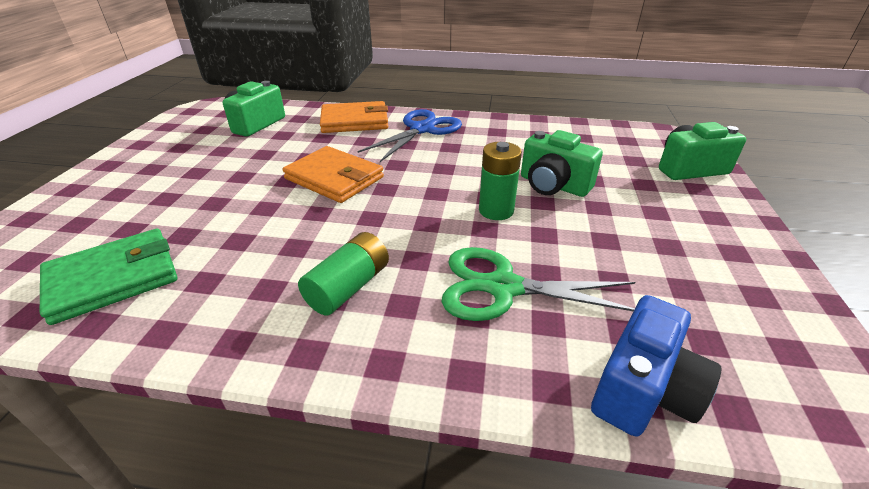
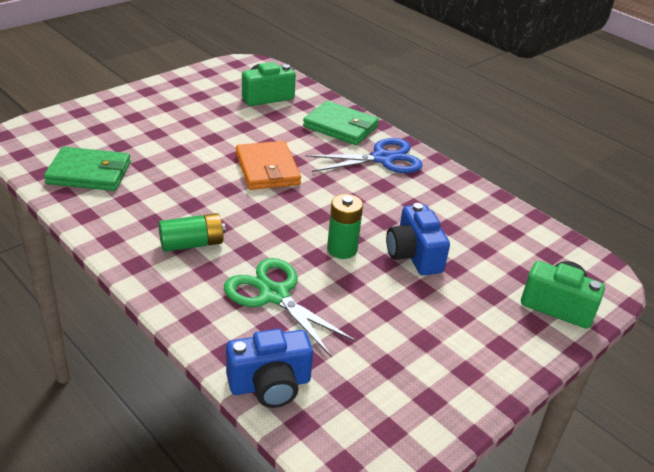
camera: 35 degrees right, 0 degrees up
(355, 121) = (340, 126): orange wallet -> green wallet
(553, 185) = (414, 255): green camera -> blue camera

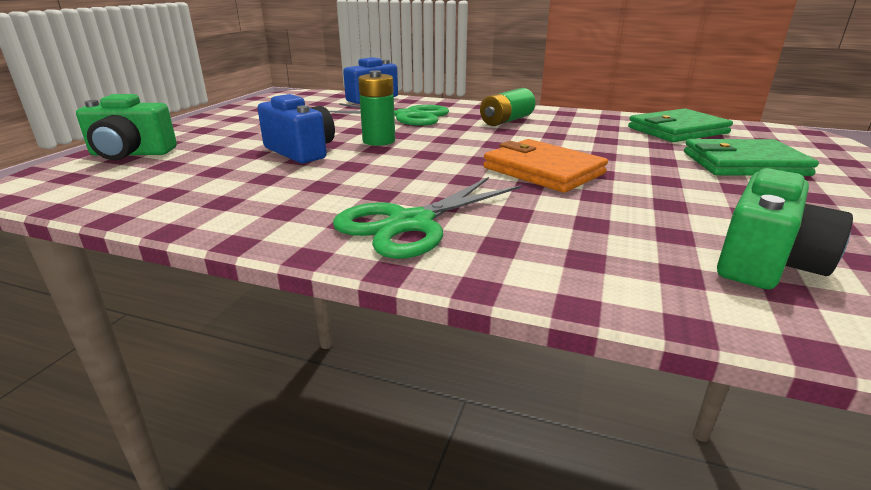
camera: 155 degrees right, 10 degrees down
(340, 126) = (544, 253): green wallet -> green wallet (743, 164)
(382, 159) = (411, 223): blue scissors -> green scissors

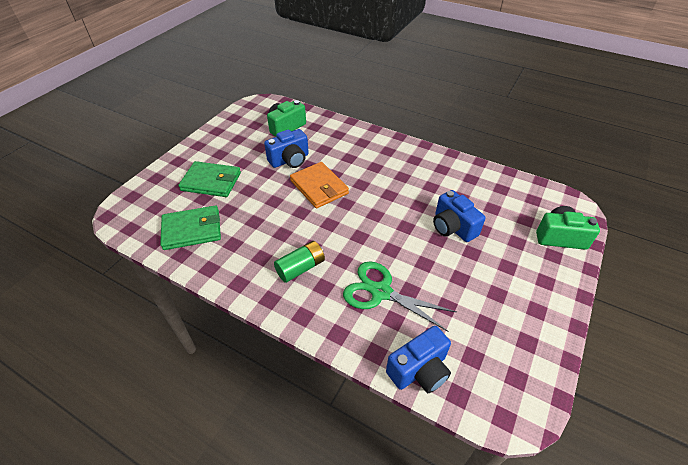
camera: 170 degrees left, 20 degrees up
(379, 141) = (404, 238): green battery -> none
(411, 223) = (390, 155): green scissors -> none
(646, 198) = (290, 160): none -> blue camera

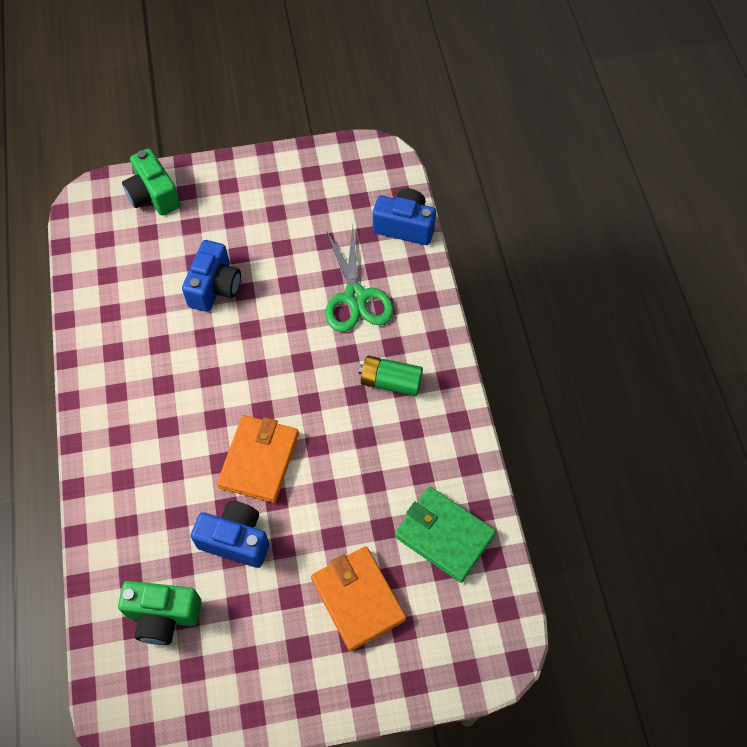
camera: 130 degrees left, 15 degrees up
(211, 182) = (358, 599): green wallet -> orange wallet

